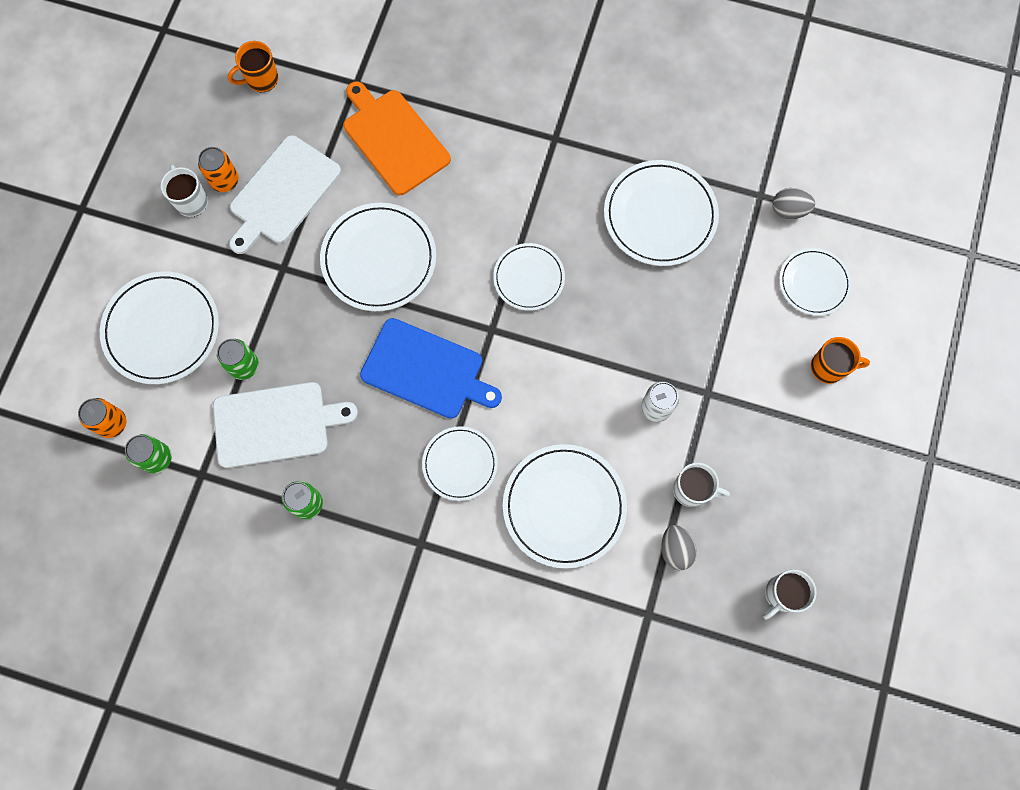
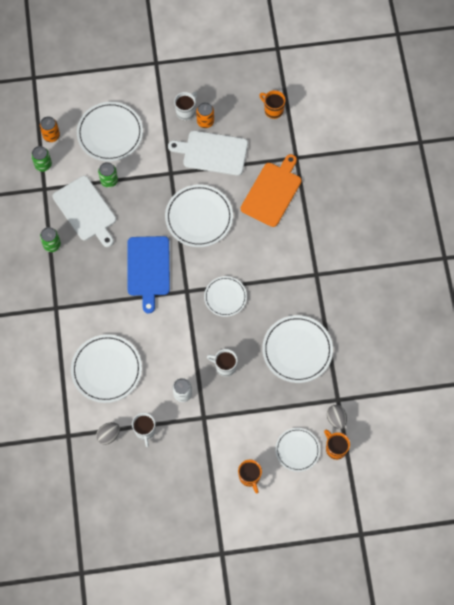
camera: 65 degrees right, 5 degrees down
(460, 464) = (105, 308): white plate -> none
(781, 594) = (109, 499): white mug -> white mug (225, 366)
(832, 231) = (335, 448): none -> orange mug

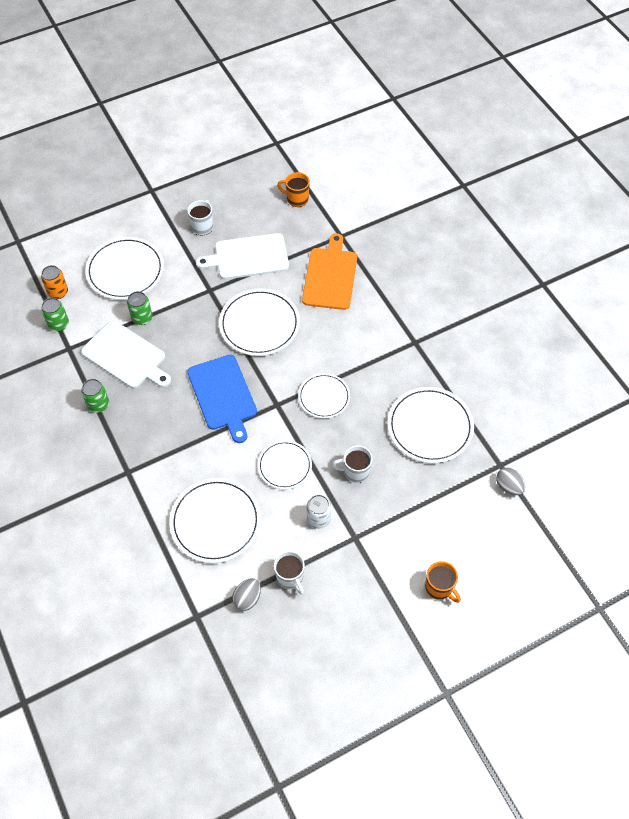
camera: 20 degrees left, 10 degrees down
(205, 121) = (228, 230): orange can -> none
(297, 450) = (480, 536): white plate -> white plate (284, 466)
(335, 448) = (523, 520): orange mug -> none

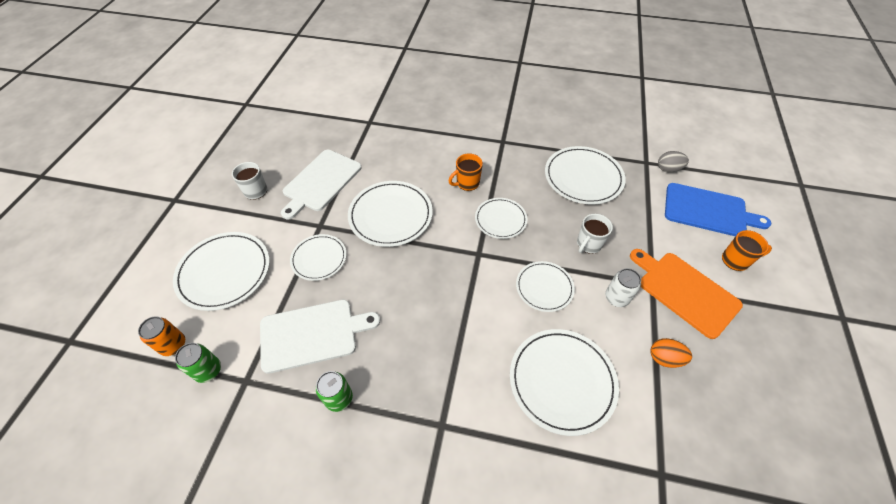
camera: 50 degrees left, 5 degrees down
(142, 318) = (288, 293): green can -> none
(183, 312) = (319, 258): none -> white plate
(223, 395) = (433, 285): blue cutting board -> blue cutting board (708, 211)
(247, 598) = (667, 410): grey egg -> none
(290, 577) = (664, 358): white mug -> orange egg
(296, 199) = (307, 124): orange mug -> orange mug (467, 183)
(330, 276) = (396, 148): orange cutting board -> orange cutting board (684, 291)

